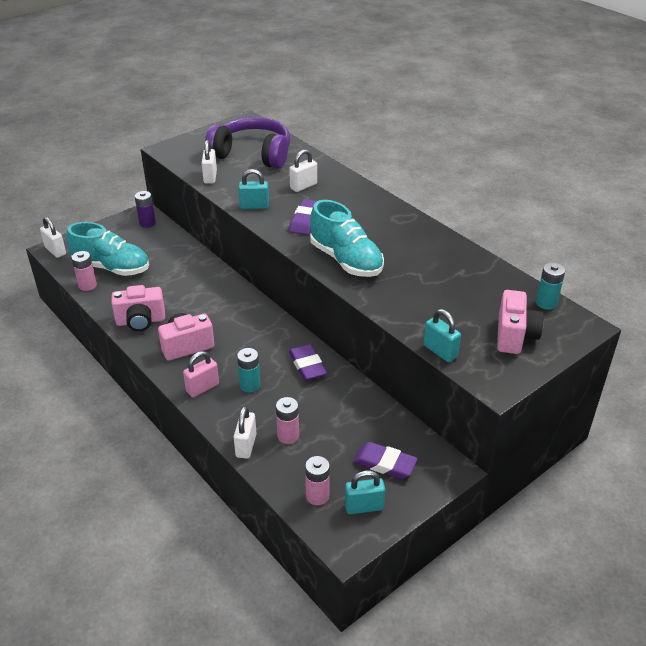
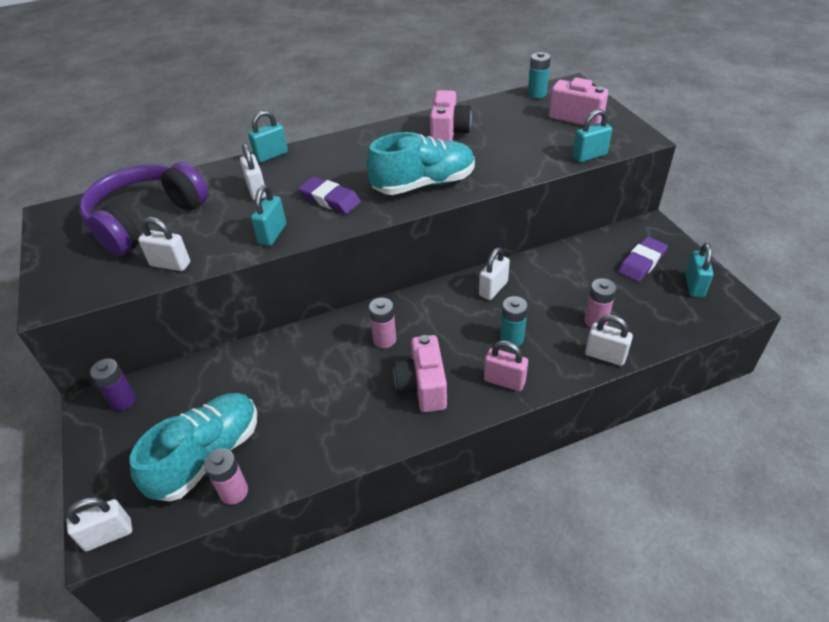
camera: 70 degrees left, 5 degrees up
(141, 321) = (352, 431): pink camera -> pink camera (448, 133)
(202, 388) = (504, 381): pink padlock -> pink padlock turned 45 degrees counterclockwise
(307, 365) = (493, 289): purple eraser -> white padlock
(317, 496) = (679, 313): pink battery -> pink battery (384, 339)
(352, 180) = (271, 155): none -> turquoise padlock

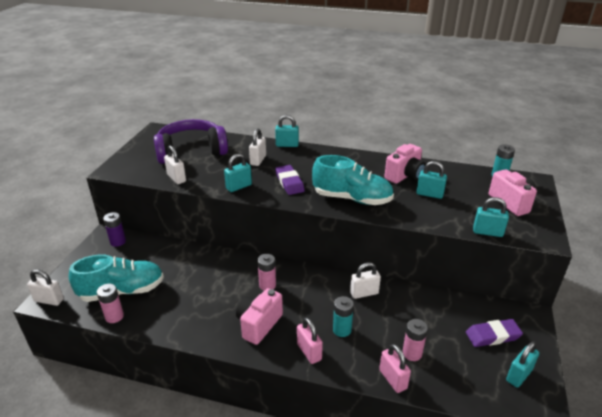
camera: 35 degrees right, 10 degrees down
(495, 142) = (429, 194): none -> turquoise padlock
(605, 356) = (393, 379): white padlock -> pink padlock

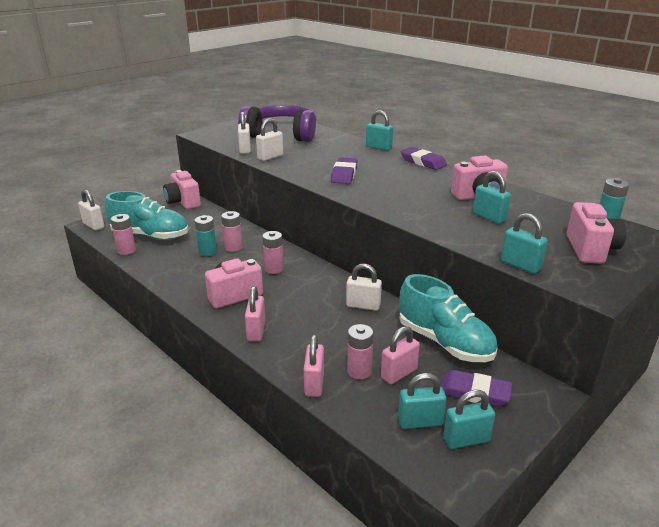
camera: 30 degrees right, 5 degrees down
(118, 242) = (183, 202): purple battery -> pink camera
(212, 275) = (233, 247): none -> pink battery
(239, 187) = (292, 167): turquoise padlock -> turquoise padlock (420, 422)
(258, 160) = (335, 152): white padlock -> white padlock (270, 157)
(334, 152) = (423, 162): none -> purple eraser
(342, 330) = (307, 326): turquoise battery -> turquoise battery (207, 252)
(352, 198) = (393, 200): turquoise shoe -> turquoise shoe (445, 342)
(437, 342) = (399, 373): none -> pink padlock

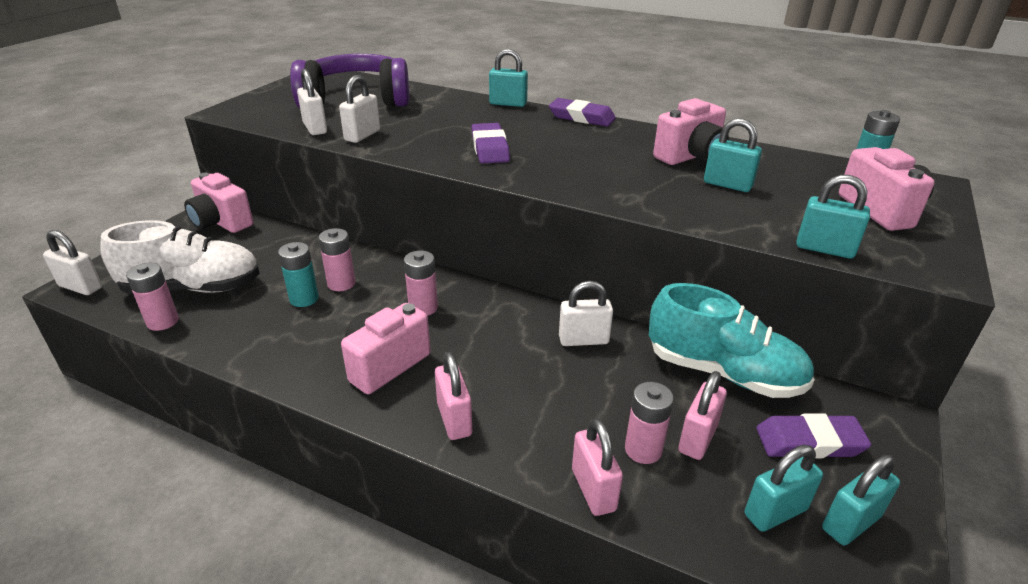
camera: 20 degrees left, 5 degrees up
(150, 236) = (193, 288): turquoise shoe -> white shoe

